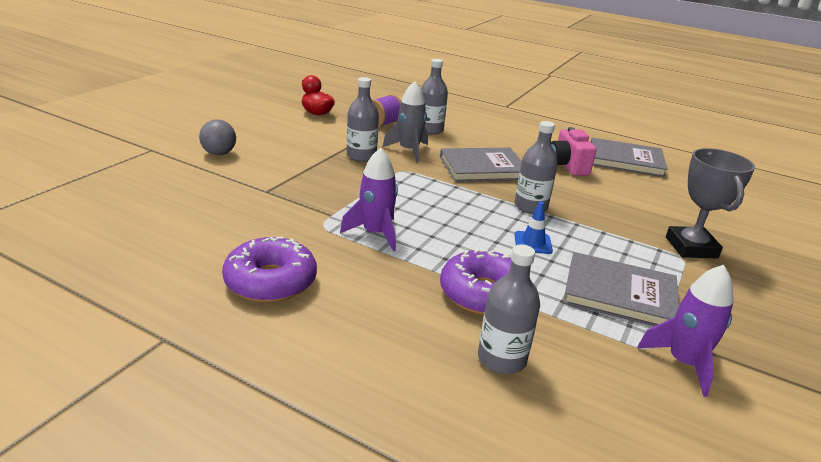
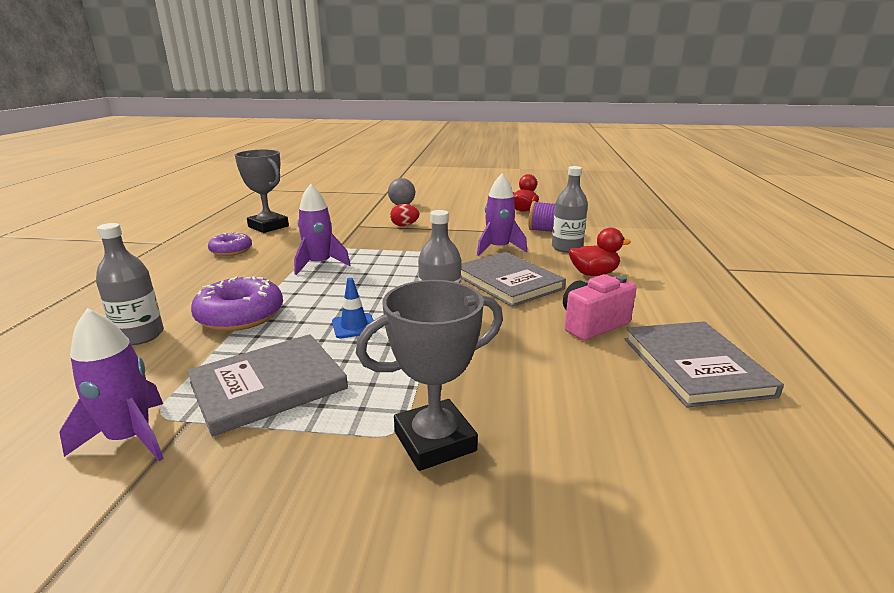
camera: 70 degrees right, 5 degrees down
(194, 244) = (268, 226): none -> grey trophy
(271, 281) = (231, 250): purple donut -> purple donut, size x0.63
(297, 169) = (404, 225): none -> red egg
(361, 156) = (458, 237): grey bottle -> none
(409, 151) = (498, 249): grey rocket -> purple rocket
(488, 139) = (594, 274): none -> red duck
(619, 294) = (268, 386): grey book -> grey book turned 60 degrees clockwise

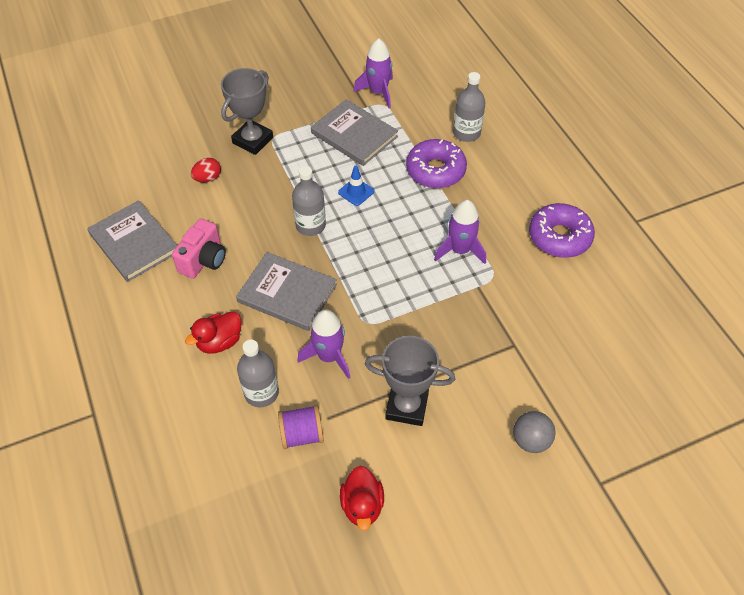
camera: 150 degrees right, 30 degrees up
(231, 250) = (559, 237): purple donut -> purple donut, size x1.58
(268, 226) = (597, 297): grey trophy -> grey trophy (407, 406)
(268, 386) = (354, 135): grey book -> grey book turned 75 degrees counterclockwise
(404, 225) = (466, 371): red egg -> red egg (208, 178)

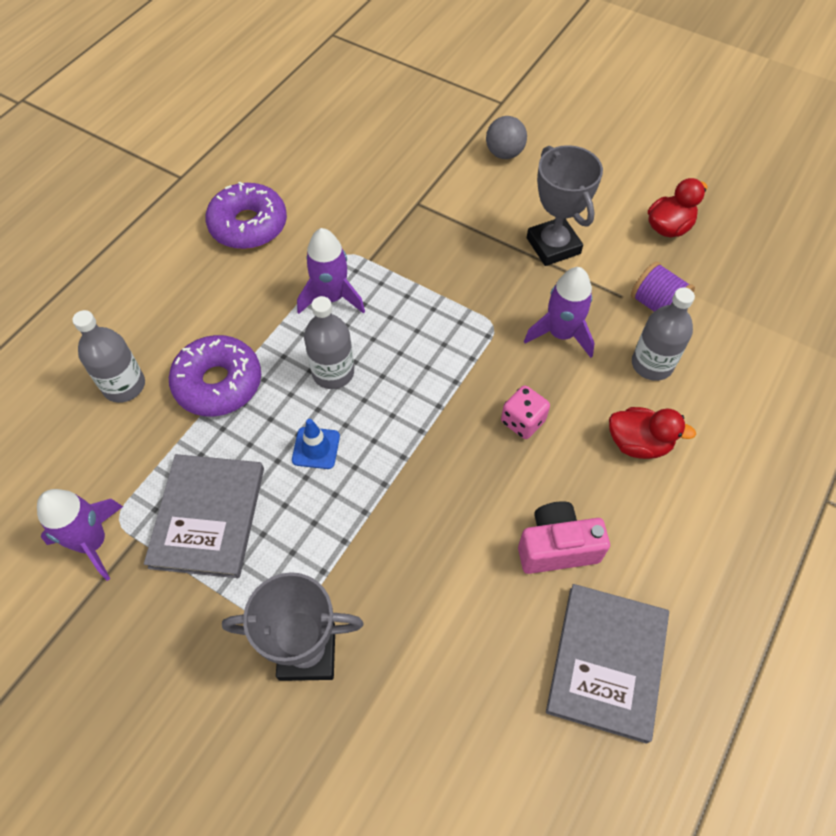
camera: 125 degrees left, 5 degrees up
(208, 178) = (425, 657): red egg -> none
(287, 293) = (522, 421): grey book -> pink dice
(310, 225) = (408, 463): grey bottle -> grey bottle (333, 372)

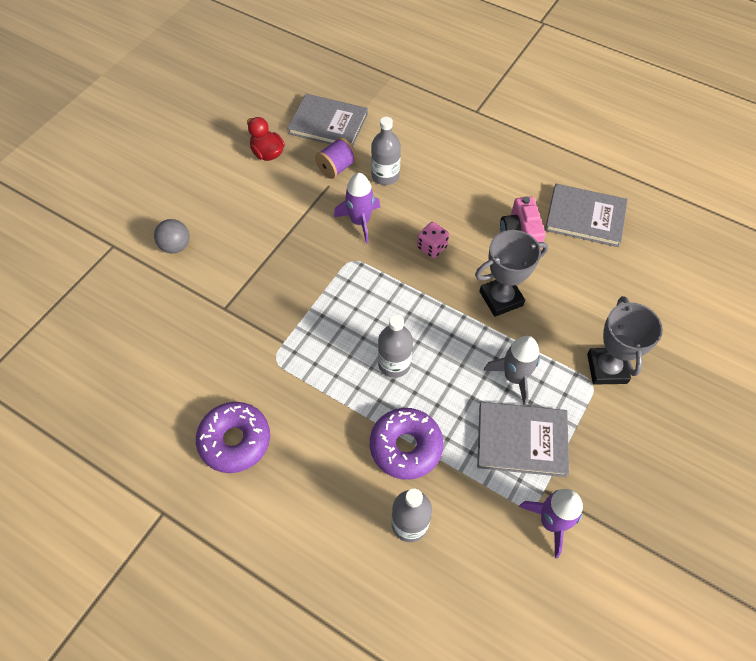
camera: 90 degrees left, 0 degrees up
(303, 515) = (514, 377): none -> grey rocket
(316, 448) = (460, 372): blue traffic cone -> none
(331, 297) = (321, 368): purple rocket -> none
(553, 246) = (279, 220): grey trophy -> grey trophy (501, 298)
(638, 443) = (445, 189): red duck -> none
(742, 292) = (328, 124): none -> grey book

